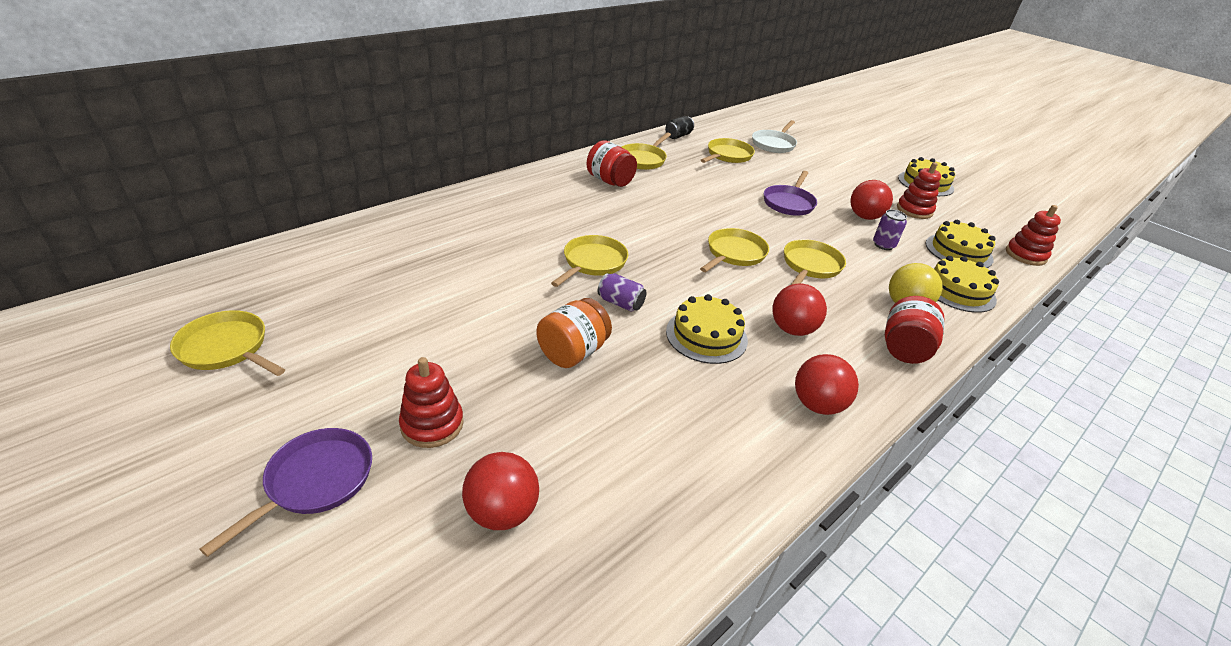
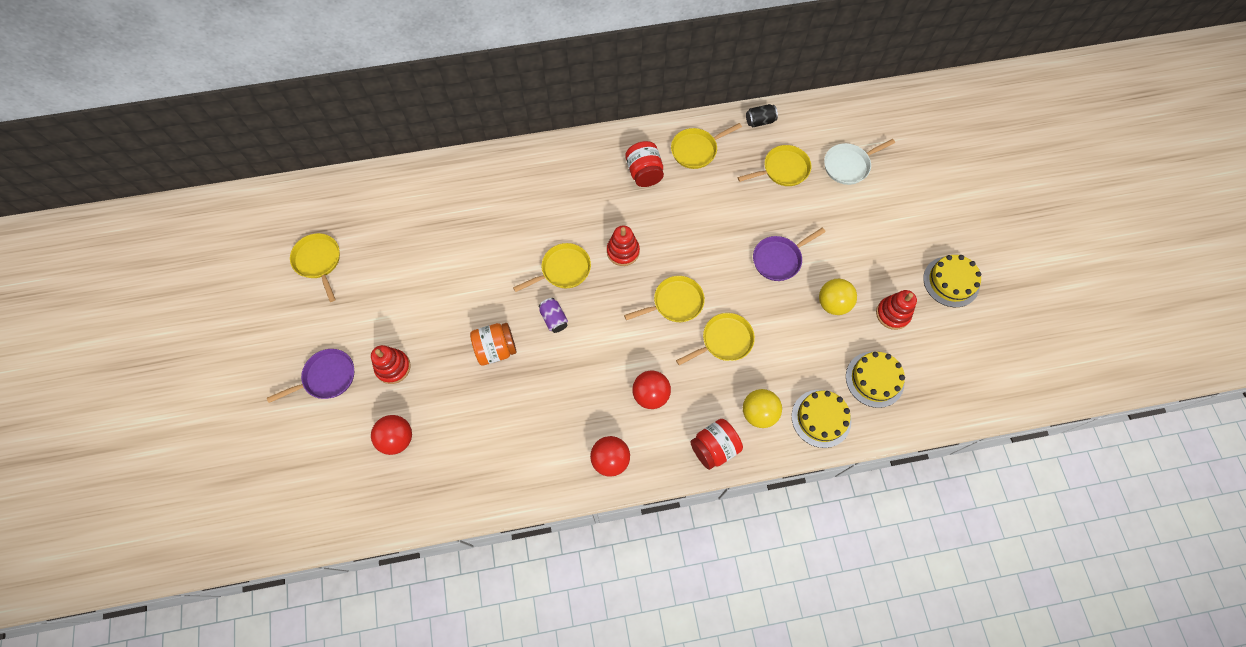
camera: 35 degrees right, 30 degrees up
(706, 335) = (588, 373): yellow cake -> none
(864, 217) = (833, 303): red ball -> yellow ball
(883, 245) = (812, 344): purple can -> none
(1025, 255) = (935, 410): red stacking toy -> red stacking toy (623, 251)

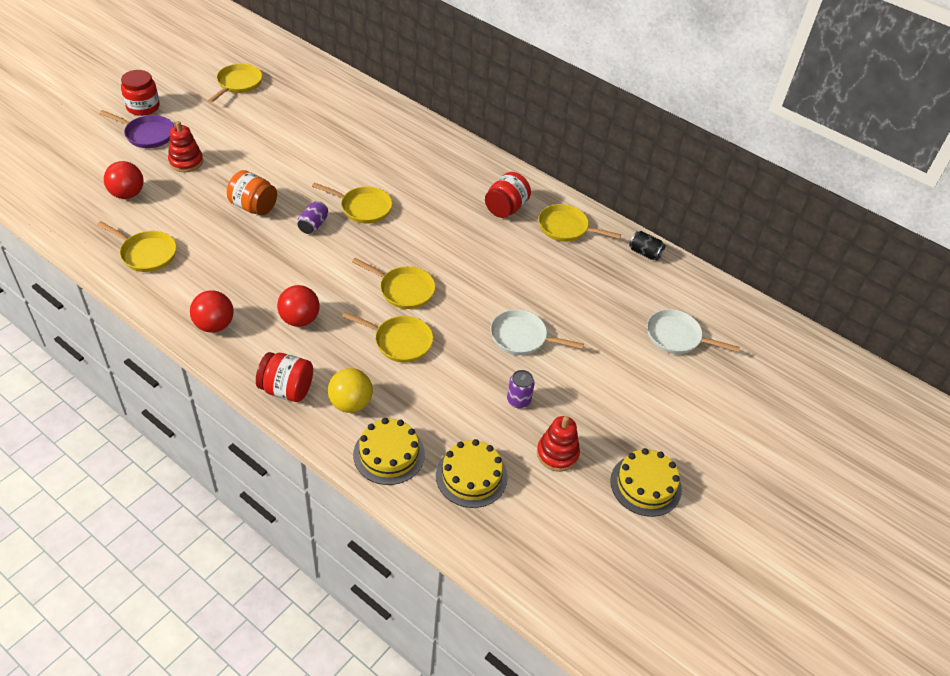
camera: 45 degrees right, 20 degrees down
(282, 359) = (143, 107): none -> red jar
(623, 251) = (418, 233): red stacking toy -> none
(779, 259) = (522, 337): purple pan -> white pan
(783, 169) = (615, 293): yellow pan -> yellow pan (146, 254)
(833, 303) = (518, 400): yellow ball -> purple can

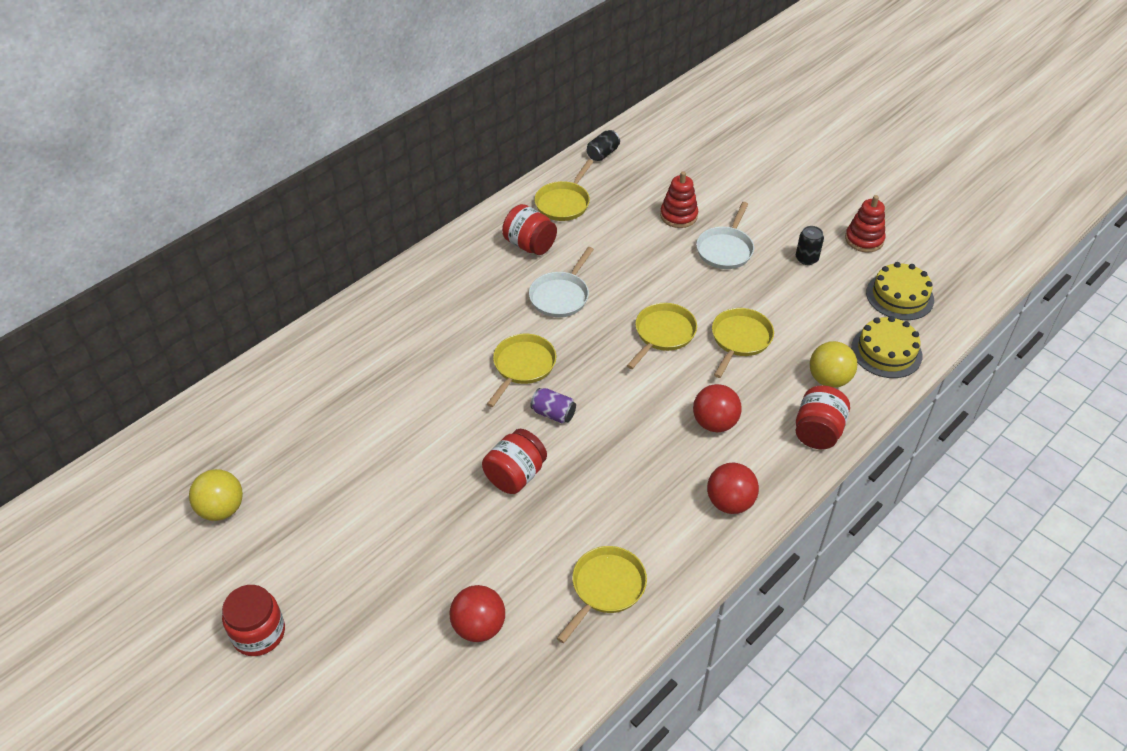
camera: 80 degrees left, 0 degrees up
(147, 134) = (335, 618): purple pan -> none
(186, 162) = (410, 560): red stacking toy -> red stacking toy (678, 216)
(238, 84) = (222, 509): yellow pan -> yellow ball
(254, 207) = (515, 475): orange jar -> red jar
(518, 400) = (806, 258): purple can -> black can
(645, 485) = (886, 192): yellow cake -> none
(676, 337) = (715, 150): white pan -> white pan (561, 296)

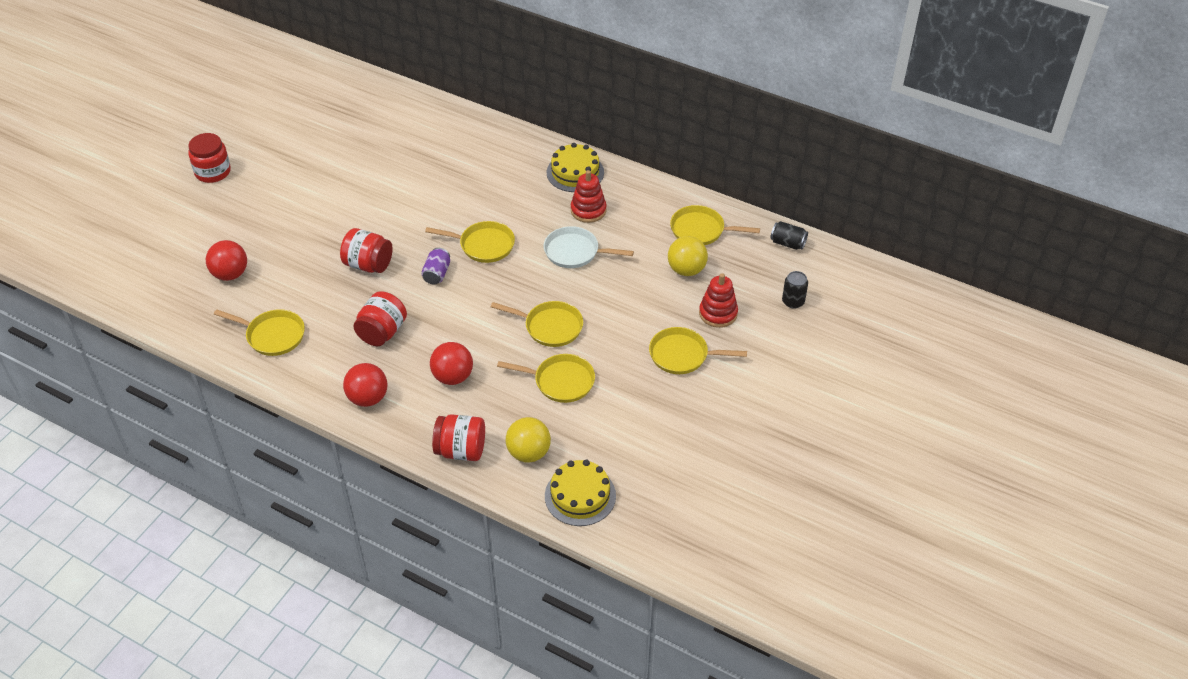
camera: 75 degrees right, 0 degrees up
(222, 509) = (307, 127): yellow ball -> yellow ball (686, 270)
(530, 245) = (633, 219): red jar -> red jar (382, 332)
(725, 249) = (682, 355): white pan -> yellow pan
(806, 258) = (694, 420): black can -> black can (793, 301)
(864, 239) = (744, 466): red stacking toy -> red stacking toy (588, 210)
(899, 296) = (666, 502): yellow cake -> yellow cake (575, 172)

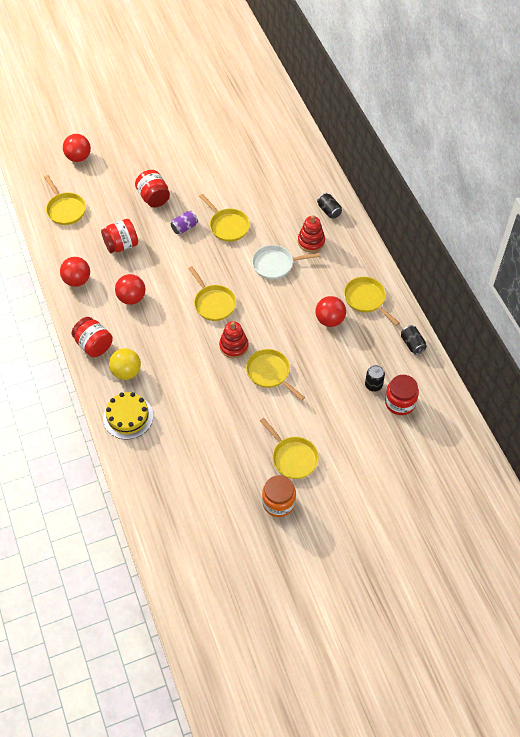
camera: 40 degrees right, 10 degrees up
(213, 172) = (127, 85): red jar -> red jar (400, 402)
(560, 381) = (185, 341): yellow pan -> yellow pan (293, 457)
(575, 172) = (329, 211): yellow cake -> black can
(575, 252) = (275, 264): white pan -> white pan turned 60 degrees counterclockwise
(686, 270) = (329, 320): yellow ball -> red ball
(718, 313) = (319, 361): red stacking toy -> red stacking toy (234, 346)
(825, 468) = (278, 502): none -> orange jar

